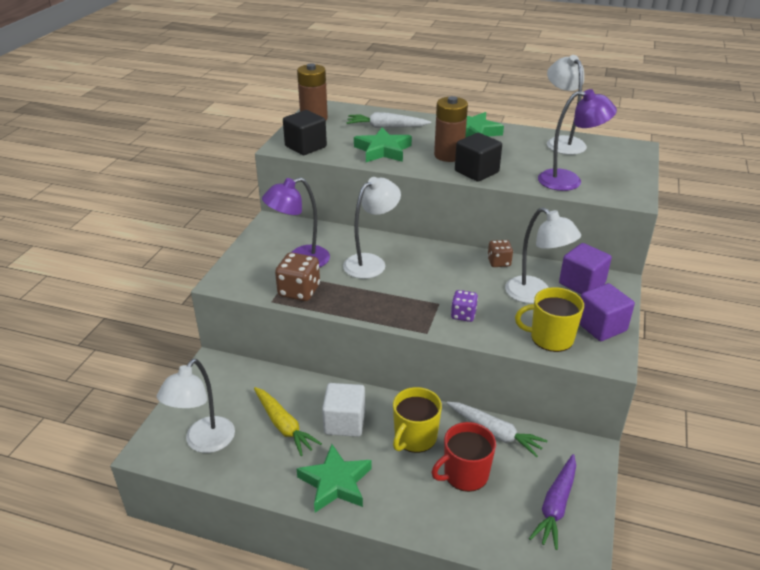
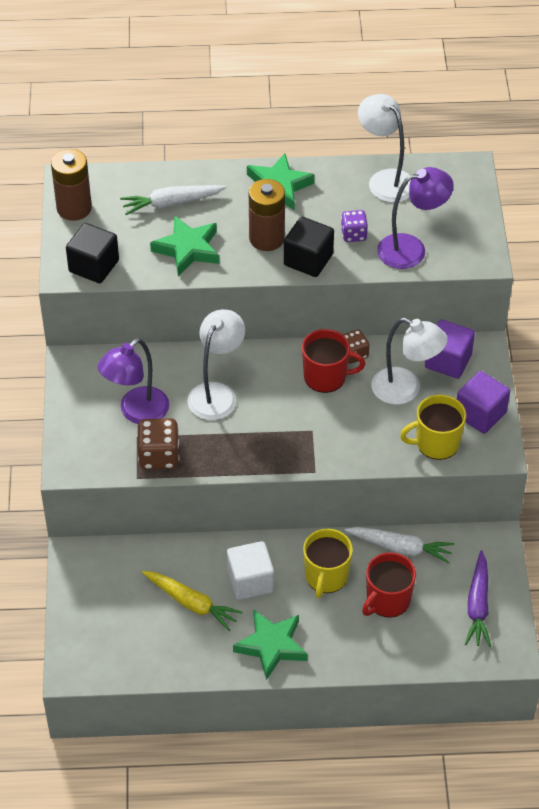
camera: 20 degrees left, 15 degrees up
(204, 442) = (122, 645): white lamp -> none
(463, 315) = (342, 438): purple dice -> purple dice (353, 234)
(468, 271) = (326, 376): none -> red mug

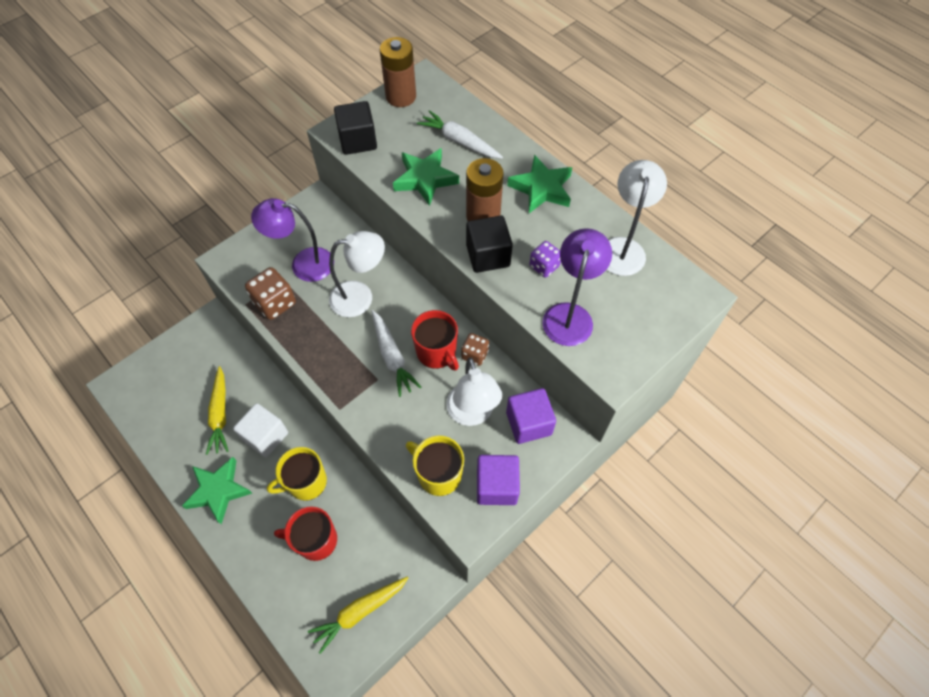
camera: 50 degrees right, 10 degrees up
(400, 548) = (371, 514): white carrot -> white carrot (392, 357)
(411, 249) = (570, 315): purple lamp -> purple lamp turned 105 degrees counterclockwise
(478, 605) = (360, 612): purple carrot -> yellow carrot

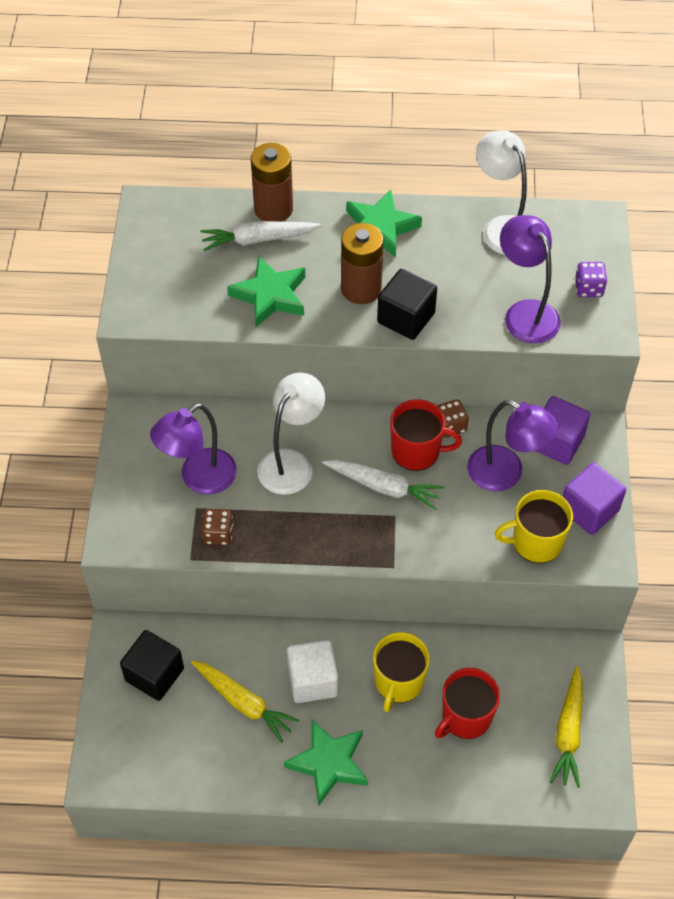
camera: 45 degrees left, 5 degrees down
(275, 303) = (218, 534): brown dice -> brown dice, size x0.63
(358, 141) = (162, 309): black cube -> black cube (154, 674)
(401, 97) = (148, 238): brown battery -> brown battery (273, 209)
(472, 414) = (505, 474): white lamp -> purple lamp
(544, 266) = (460, 291): purple dice -> purple dice (588, 288)

